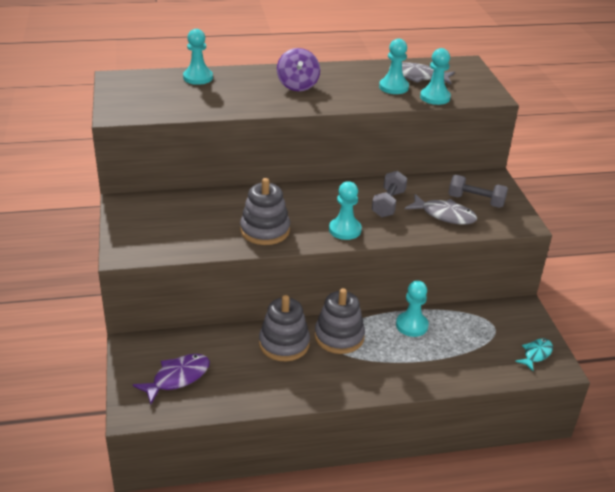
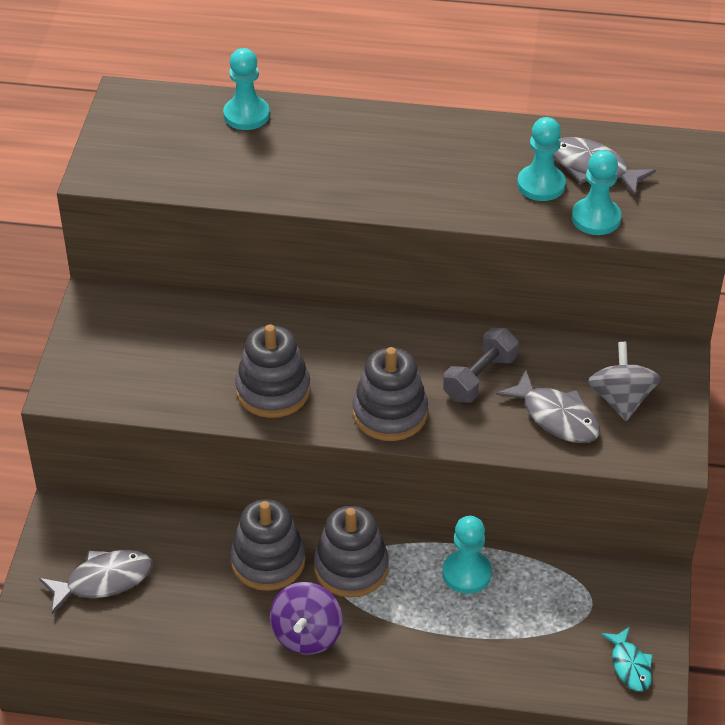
camera: 20 degrees right, 10 degrees up
(177, 378) = (103, 581): purple fish -> grey fish
(297, 85) = (390, 156): purple spinning top -> purple spinning top (306, 635)
(345, 230) = (390, 413): turquoise pawn -> grey stacking toy
(475, 201) = (621, 400): grey dumbbell -> grey spinning top
(536, 354) = (630, 665): turquoise fish -> turquoise fish turned 105 degrees clockwise

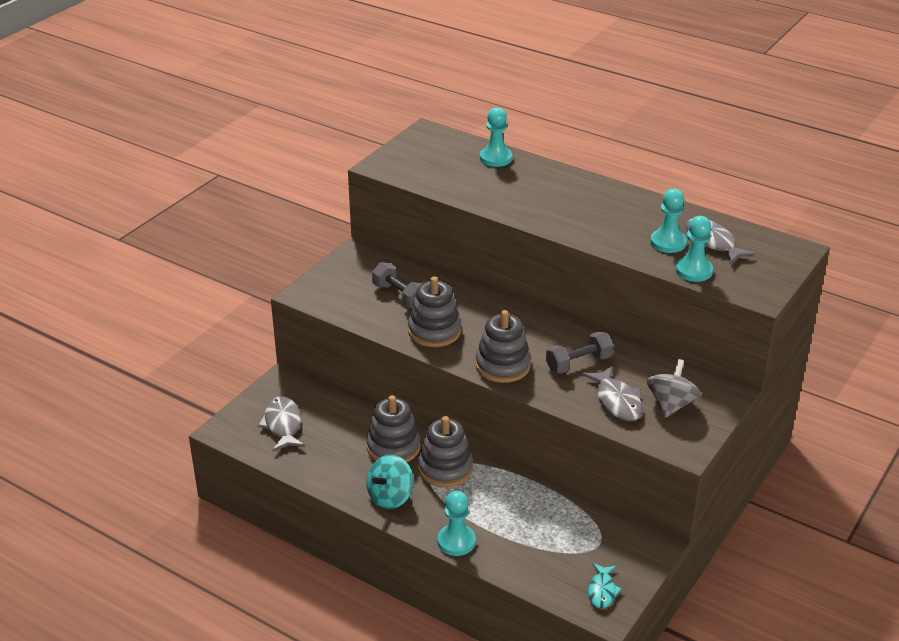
camera: 25 degrees right, 10 degrees down
(103, 581) = (283, 425): grey fish -> grey fish turned 105 degrees counterclockwise
(194, 351) = (399, 296): none -> grey dumbbell
(306, 635) = (390, 497): purple spinning top -> turquoise spinning top
(466, 573) = (521, 497): turquoise pawn -> turquoise pawn (456, 541)

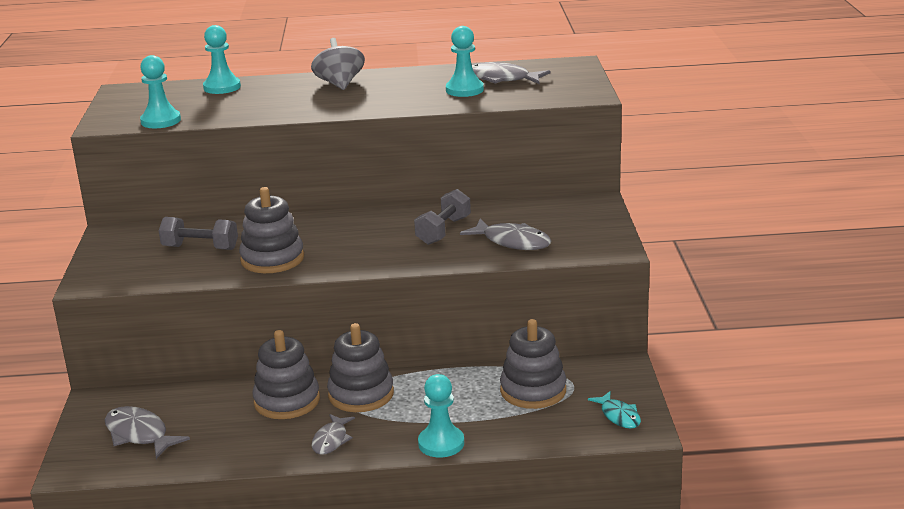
camera: 35 degrees left, 10 degrees down
(390, 497) = (331, 440): turquoise spinning top -> grey fish
(503, 366) = (374, 258): grey stacking toy -> grey stacking toy (533, 390)
(671, 405) = (561, 227): grey spinning top -> grey spinning top (339, 84)
(694, 271) = (513, 98): turquoise pawn -> turquoise pawn (161, 121)

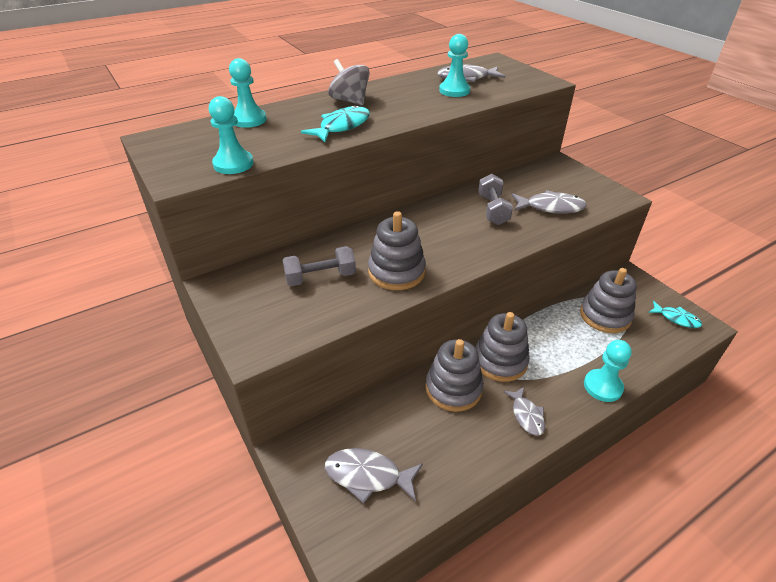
camera: 30 degrees left, 15 degrees up
(296, 106) = (342, 126): none -> turquoise fish

